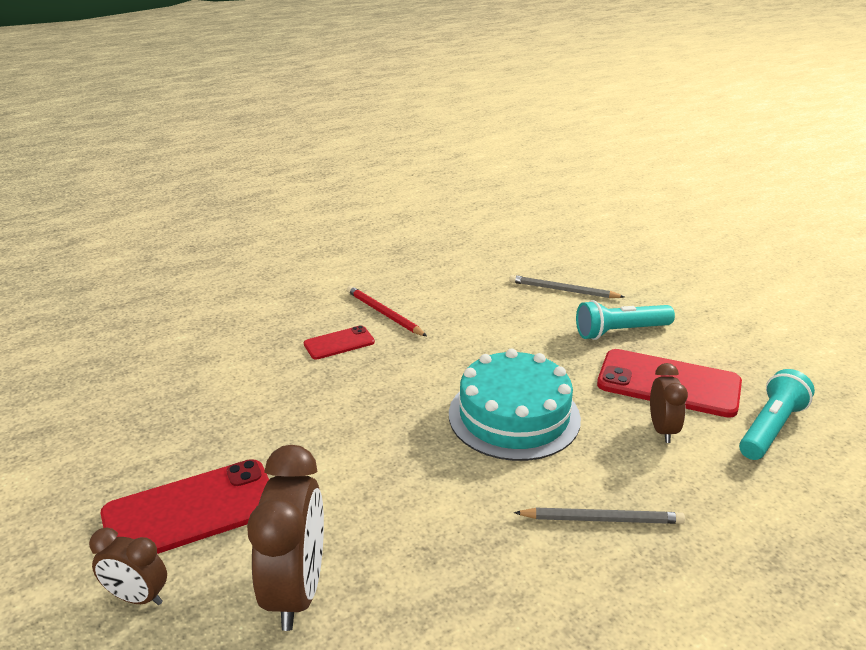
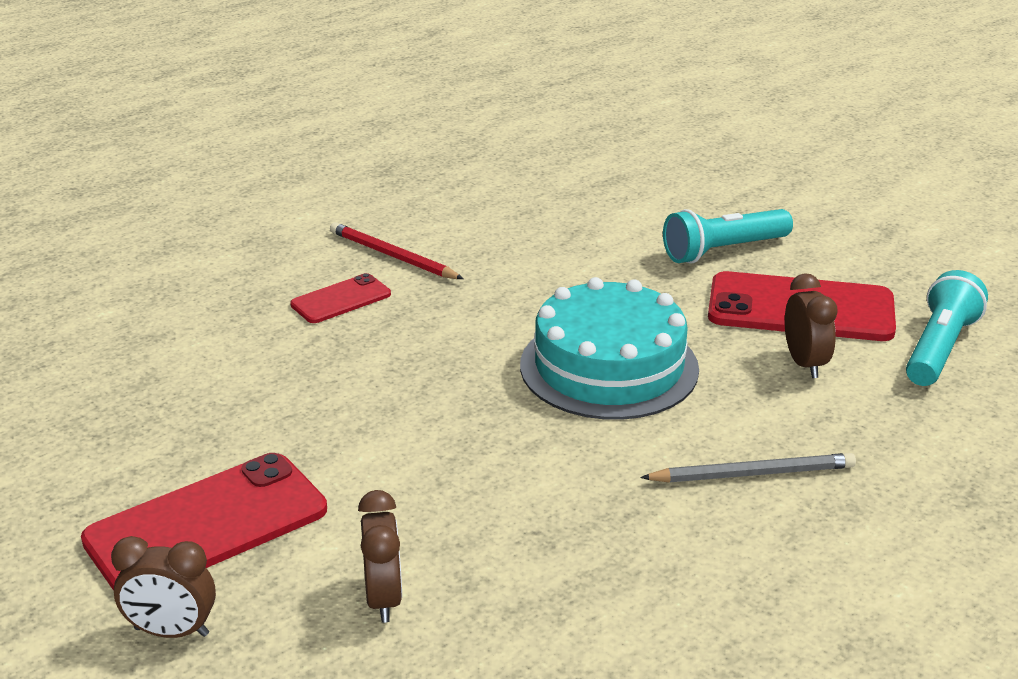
camera: 10 degrees left, 0 degrees up
(296, 591) = (383, 599): brown clock -> brown clock, size x0.56
(563, 290) = (633, 205): grey pencil -> none

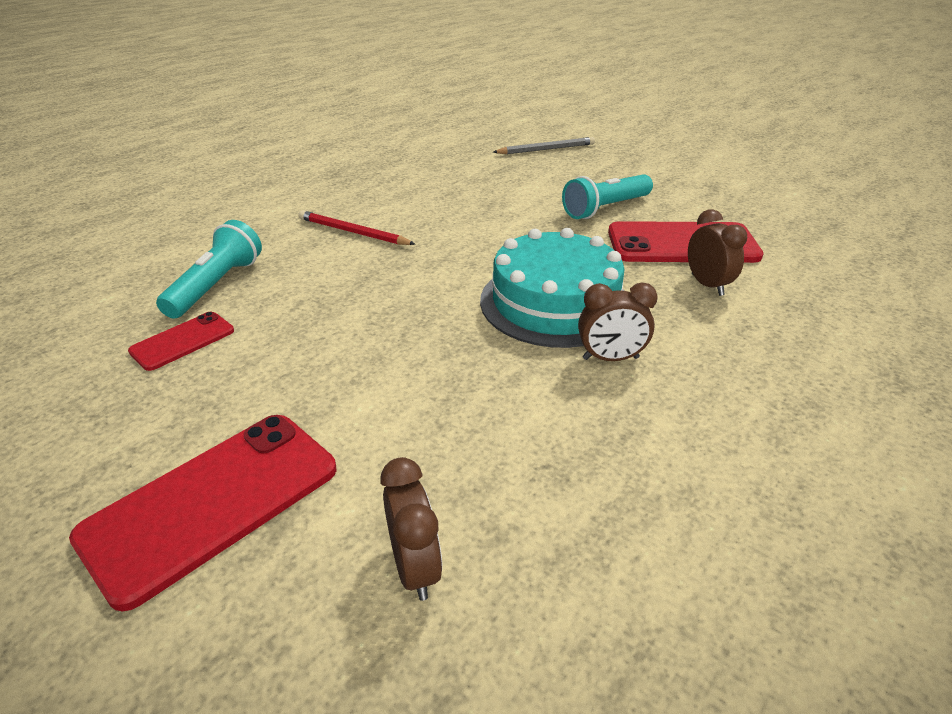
camera: 10 degrees left, 5 degrees up
(171, 632) = (178, 651): brown clock -> brown clock (610, 358)
(341, 299) = (316, 269): red phone -> red phone (182, 341)
(752, 474) = (714, 383): grey pencil -> grey pencil (546, 149)
(939, 348) = (799, 264): turquoise flashlight -> turquoise flashlight (216, 285)

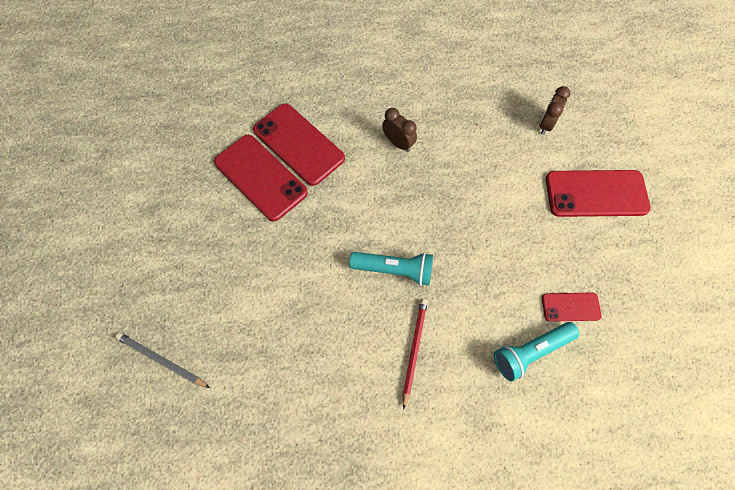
camera: 135 degrees left, 30 degrees up
(353, 232) = (414, 350): red pencil -> red pencil turned 150 degrees counterclockwise
(554, 302) = (378, 190): turquoise cake -> none
(605, 208) = (245, 242): turquoise flashlight -> turquoise flashlight (394, 270)
(707, 285) = (298, 144): brown clock -> red phone

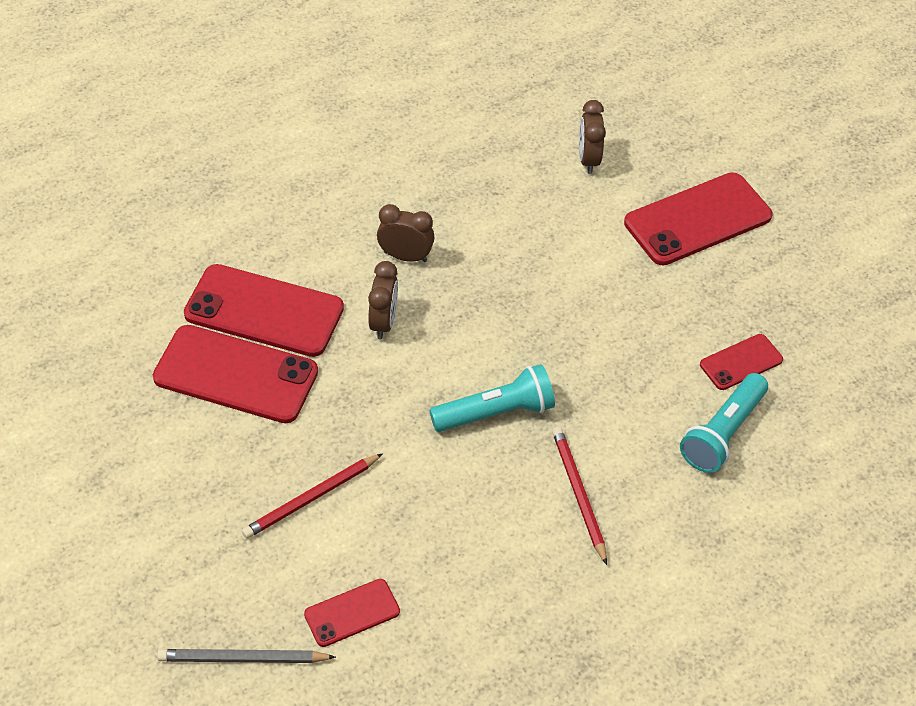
camera: 30 degrees left, 15 degrees down
(237, 362) = (352, 613): none -> red phone
(257, 276) = (311, 498): none -> red pencil
(361, 180) = (383, 322): none -> brown clock

